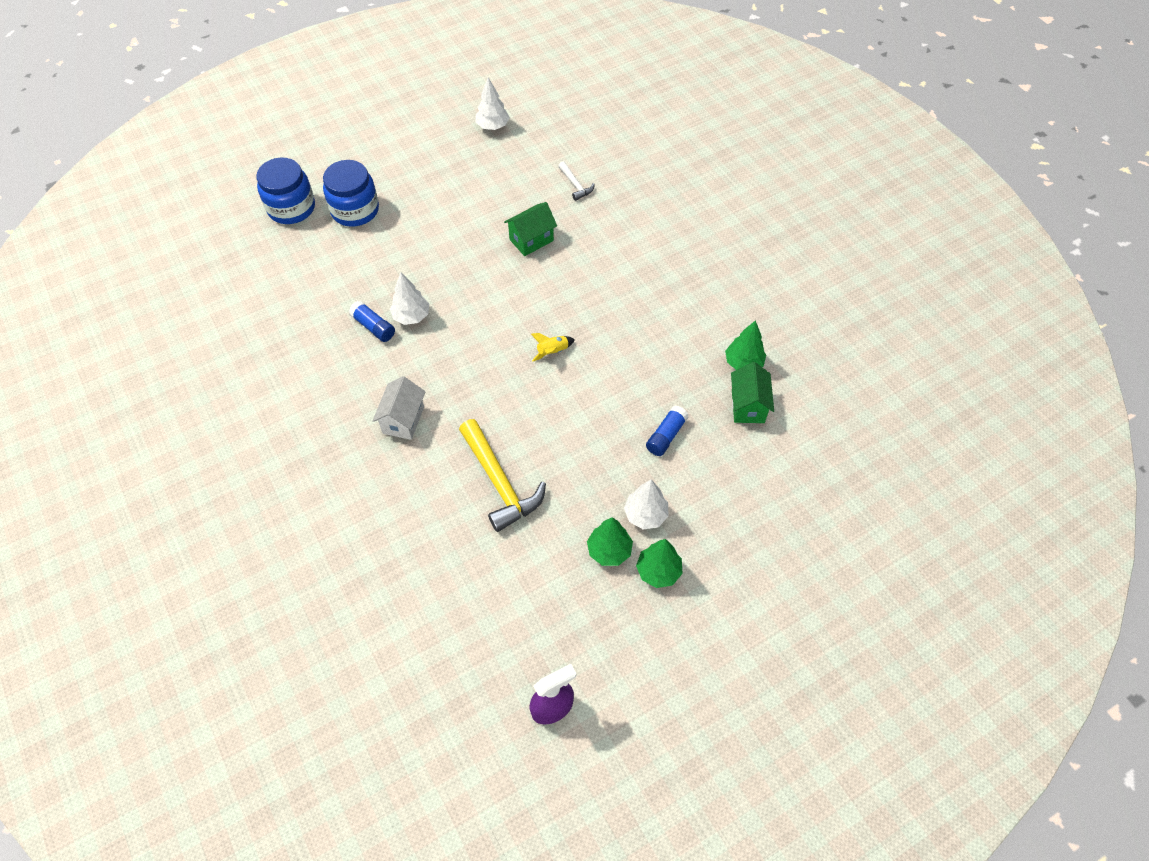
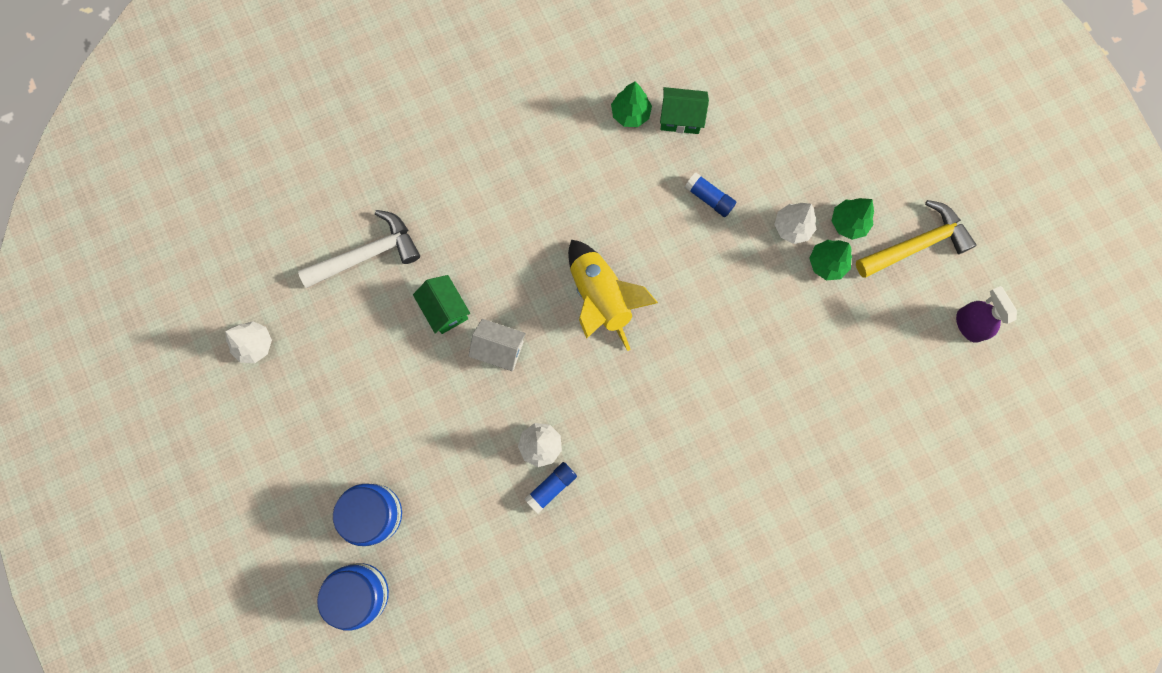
camera: 85 degrees left, 20 degrees up
(403, 420) = (674, 453): white house -> white house (499, 349)
(499, 482) = (751, 359): yellow hammer -> yellow hammer (916, 244)
(552, 351) = (601, 297): yellow rocket -> yellow rocket, size x2.43
(575, 185) = (367, 254): white hammer -> white hammer, size x2.02

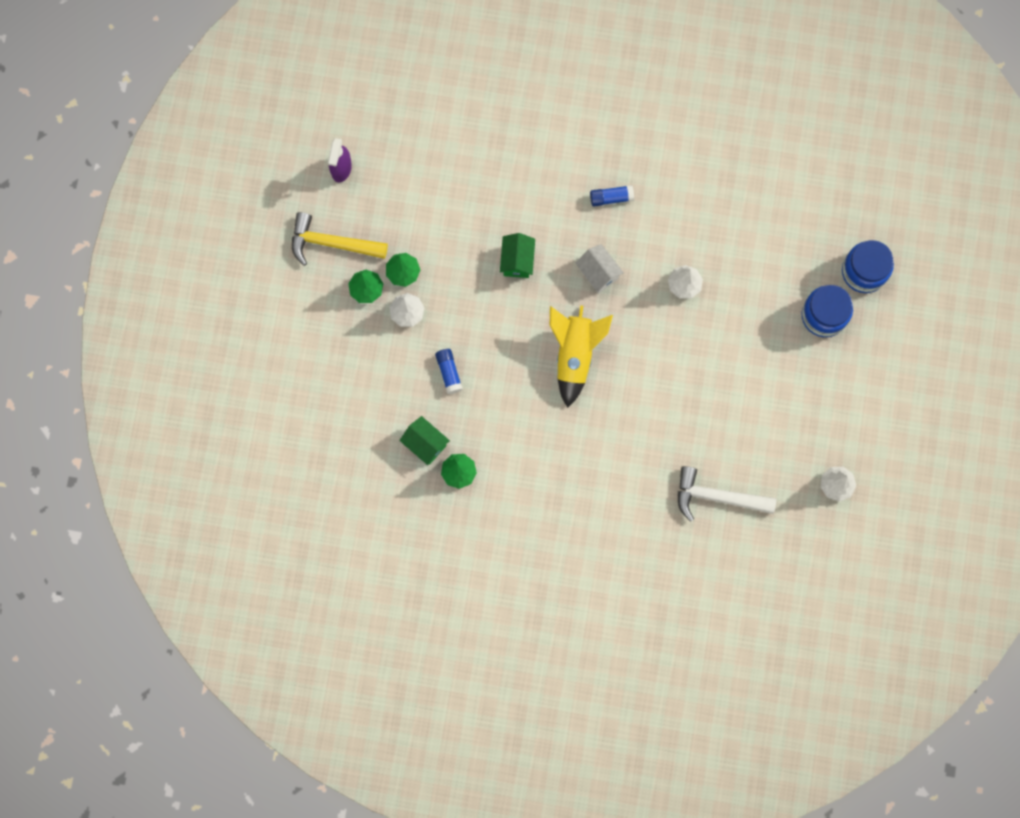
camera: 145 degrees left, 0 degrees up
(445, 309) = (687, 419): green house -> green house (517, 261)
(499, 349) = (668, 367): white house -> white house (598, 273)
(551, 487) = (695, 253): blue glue stick -> blue glue stick (611, 198)

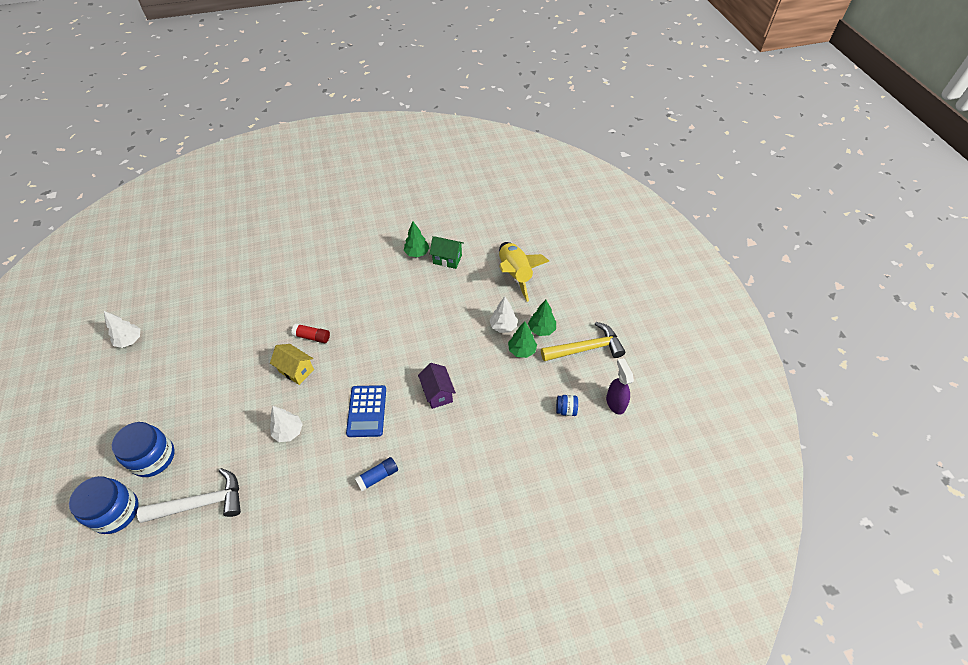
camera: 155 degrees right, 25 degrees down
(396, 183) = (566, 410): none -> blue jar
(449, 372) = (453, 303): blue glue stick -> none
(517, 261) = (437, 393): green house -> purple house
(574, 355) = (364, 348): yellow rocket -> yellow rocket (515, 274)
(598, 273) = (367, 411): white house -> blue calculator
(627, 396) = (312, 337): none -> red glue stick
(657, 357) = (296, 370): none -> yellow house
(717, 497) = (225, 302): white hammer -> white hammer (202, 503)

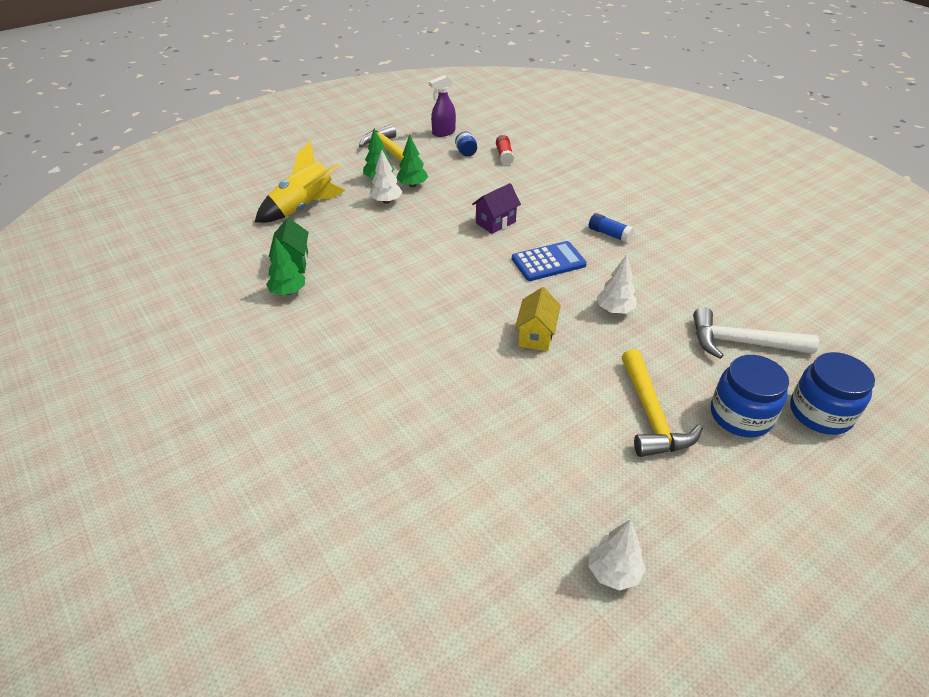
camera: 110 degrees left, 10 degrees down
(192, 405) = (651, 415): none -> yellow hammer
(202, 503) = (741, 343): white hammer -> white hammer turned 45 degrees counterclockwise
(312, 337) = (478, 341): red glue stick -> red glue stick (504, 156)

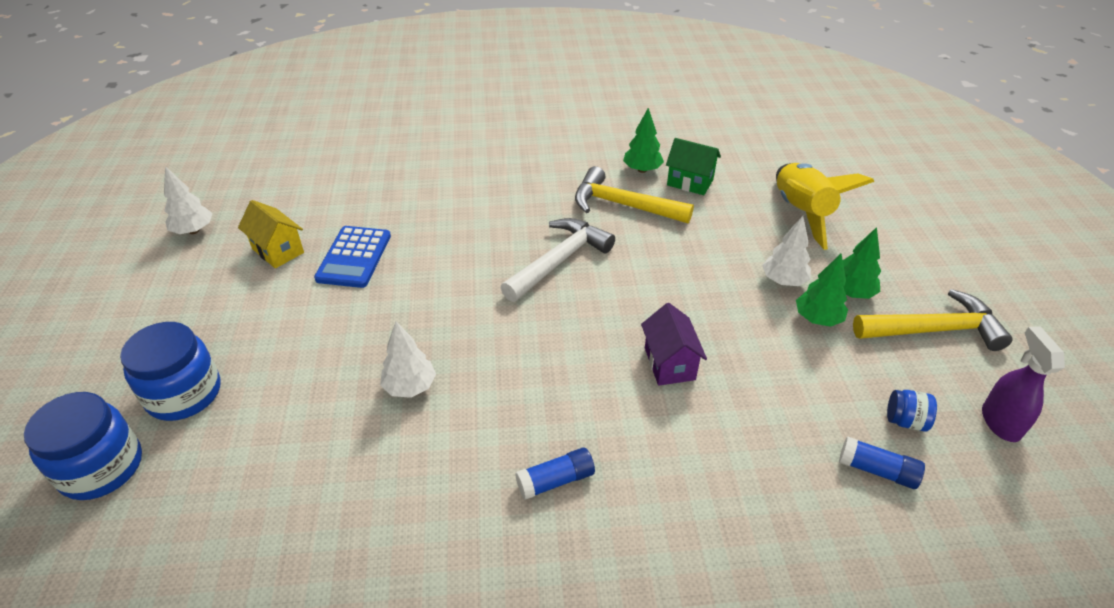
camera: 120 degrees right, 0 degrees up
(504, 156) = (877, 470): red glue stick -> blue glue stick
(536, 335) = (436, 300): yellow house -> yellow house (278, 251)
(548, 262) = (545, 374): blue calculator -> blue calculator (354, 257)
(651, 415) = (263, 327): yellow hammer -> yellow hammer (623, 205)
(741, 343) = (244, 476): white hammer -> white hammer (559, 261)

